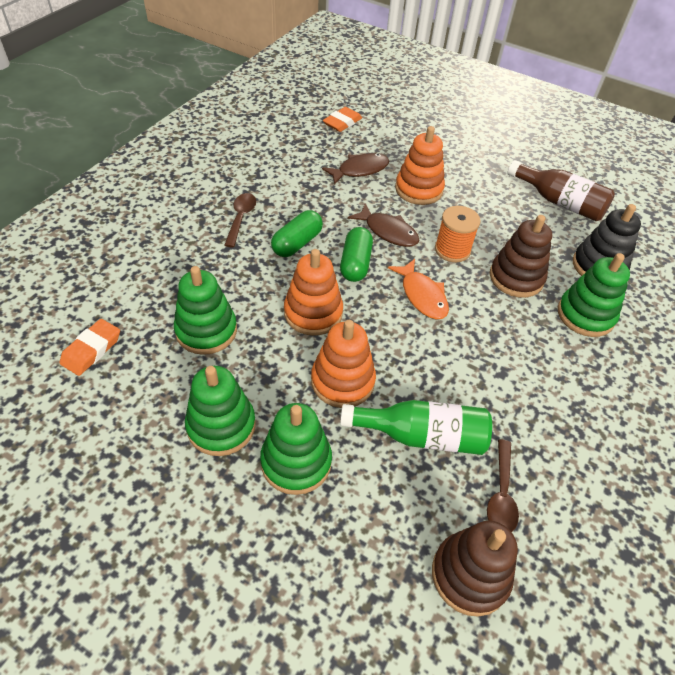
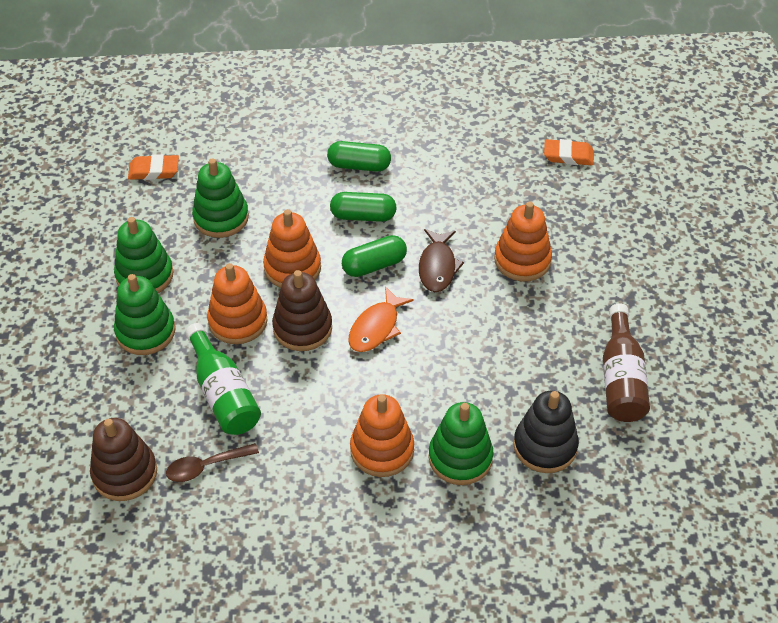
camera: 60 degrees right, 0 degrees up
(241, 218) = (359, 165): brown spoon -> green capsule
(359, 170) = (506, 205): brown fish -> none
(452, 250) = (457, 323): orange spool -> none
(516, 278) = (463, 385): brown stacking toy -> brown stacking toy (302, 328)
(552, 356) = (382, 450): none -> orange stacking toy

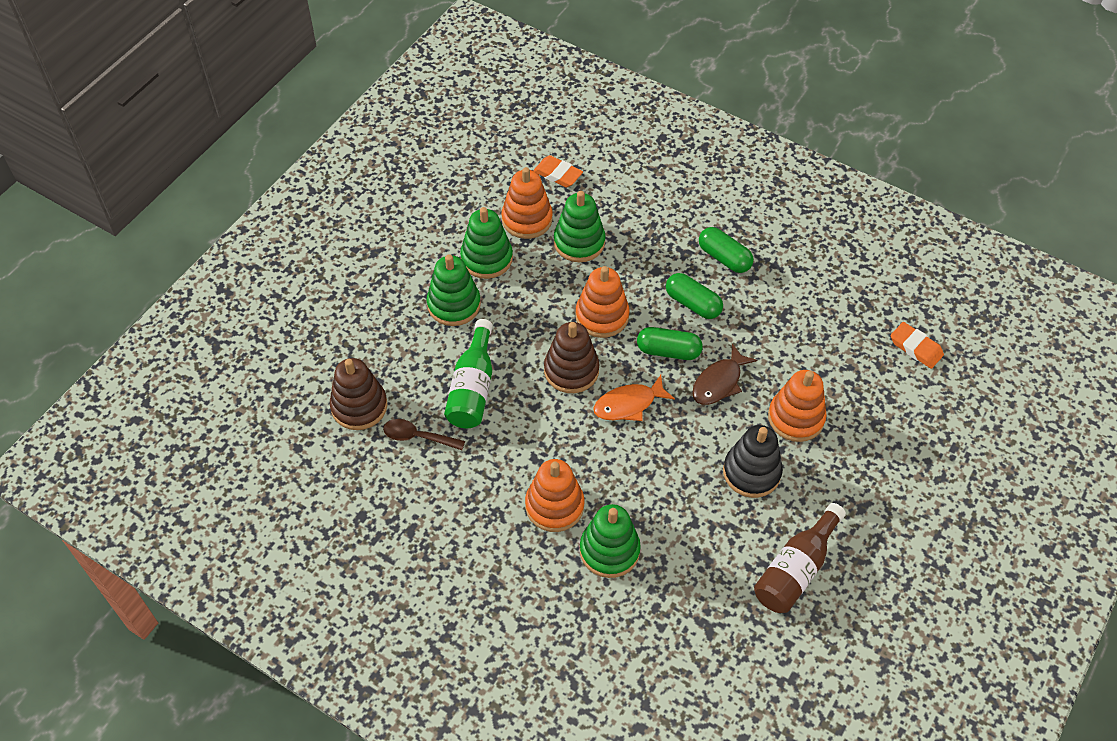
camera: 35 degrees right, 5 degrees up
(238, 321) = (527, 336): orange stacking toy -> orange stacking toy (527, 219)
(545, 446) = (684, 584): black stacking toy -> black stacking toy (751, 472)

